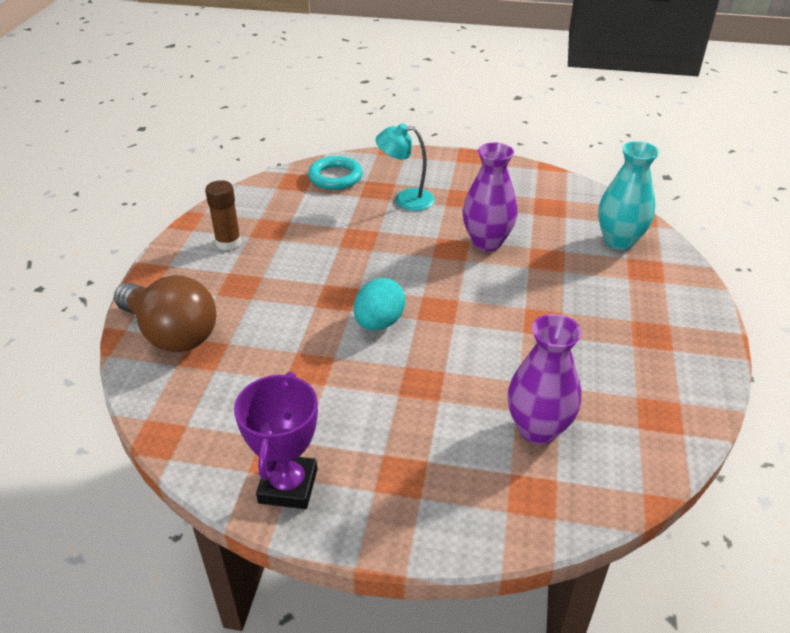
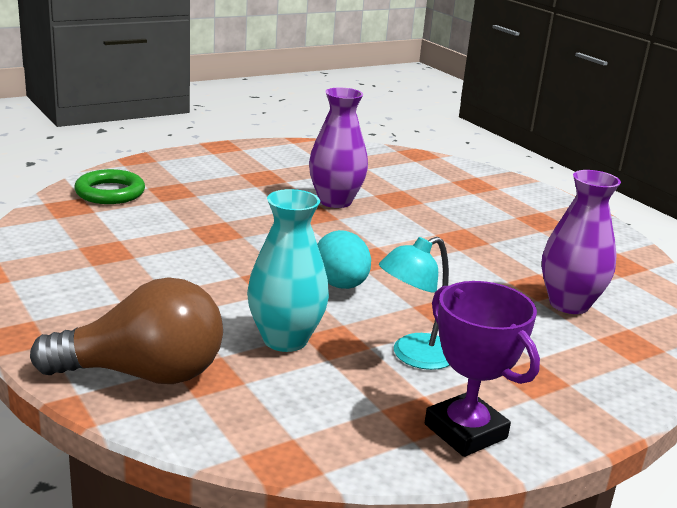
camera: 45 degrees left, 15 degrees down
(228, 242) = (76, 277): brown glue stick -> none
(335, 177) = (110, 192): turquoise ring -> green ring
(405, 199) = (212, 191): turquoise lamp -> turquoise lamp (413, 356)
(619, 241) = (430, 172): turquoise vase -> turquoise vase (285, 339)

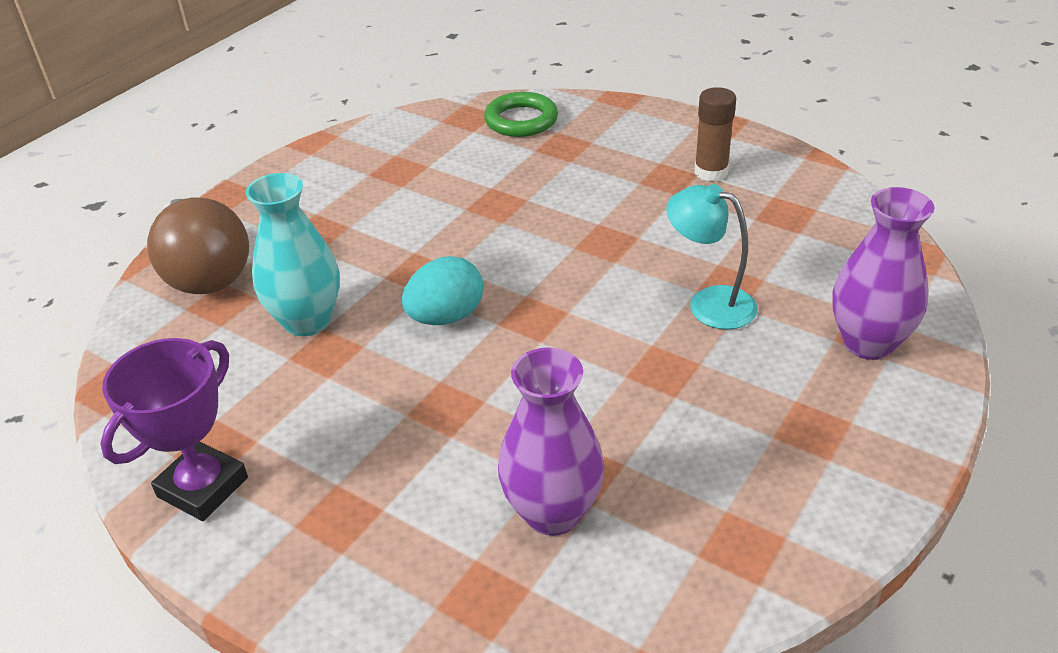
camera: 70 degrees right, 15 degrees up
(273, 166) = (711, 172): none -> brown glue stick
(335, 201) = (660, 244): purple vase -> purple vase (868, 343)
(413, 356) = (328, 411): turquoise lamp -> turquoise lamp (709, 303)

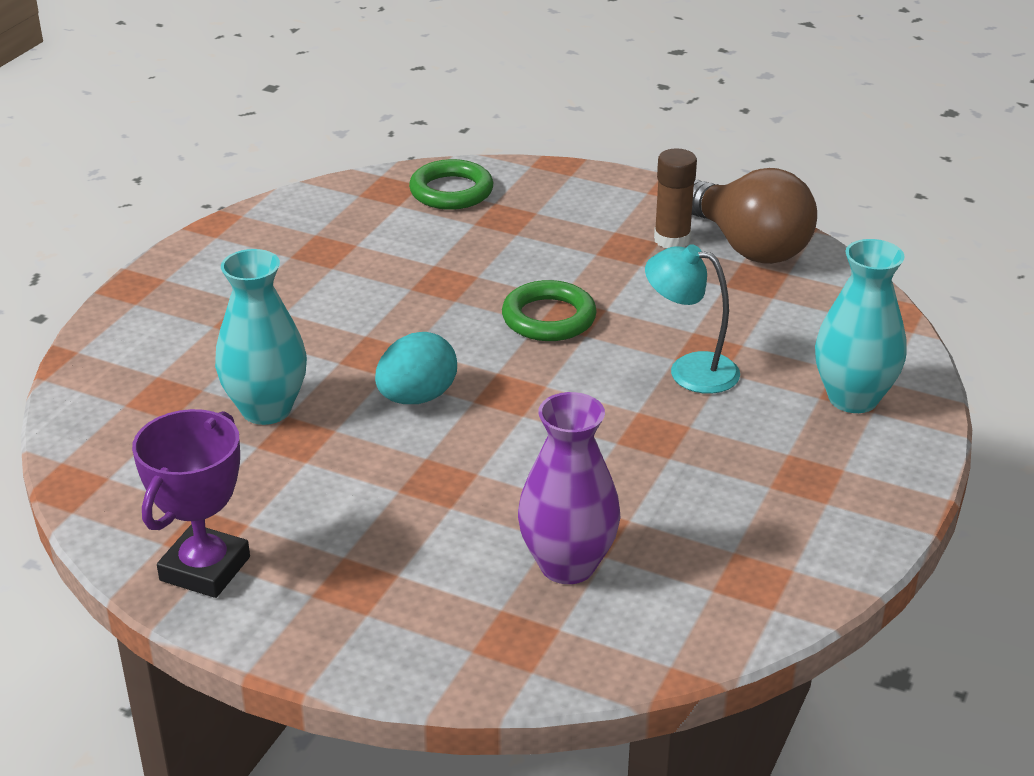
camera: 10 degrees left, 5 degrees down
(204, 271) = (133, 366): brown light bulb -> brown light bulb (748, 246)
(584, 243) = (549, 318): none -> green ring
(868, 343) = (853, 398): purple vase -> turquoise vase

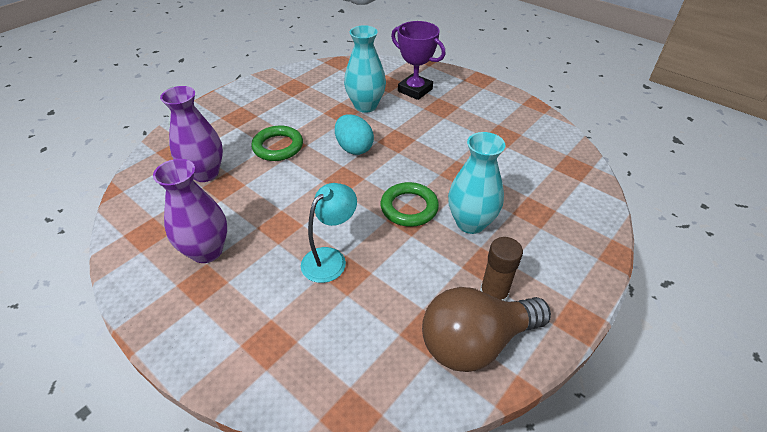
camera: 105 degrees right, 10 degrees up
(205, 569) = (273, 85): purple trophy -> purple trophy (415, 90)
(451, 191) = (571, 192): green ring -> green ring (278, 147)
(748, 493) = (207, 251): none -> purple vase
(853, 398) = (259, 338): turquoise vase -> turquoise vase (470, 223)

